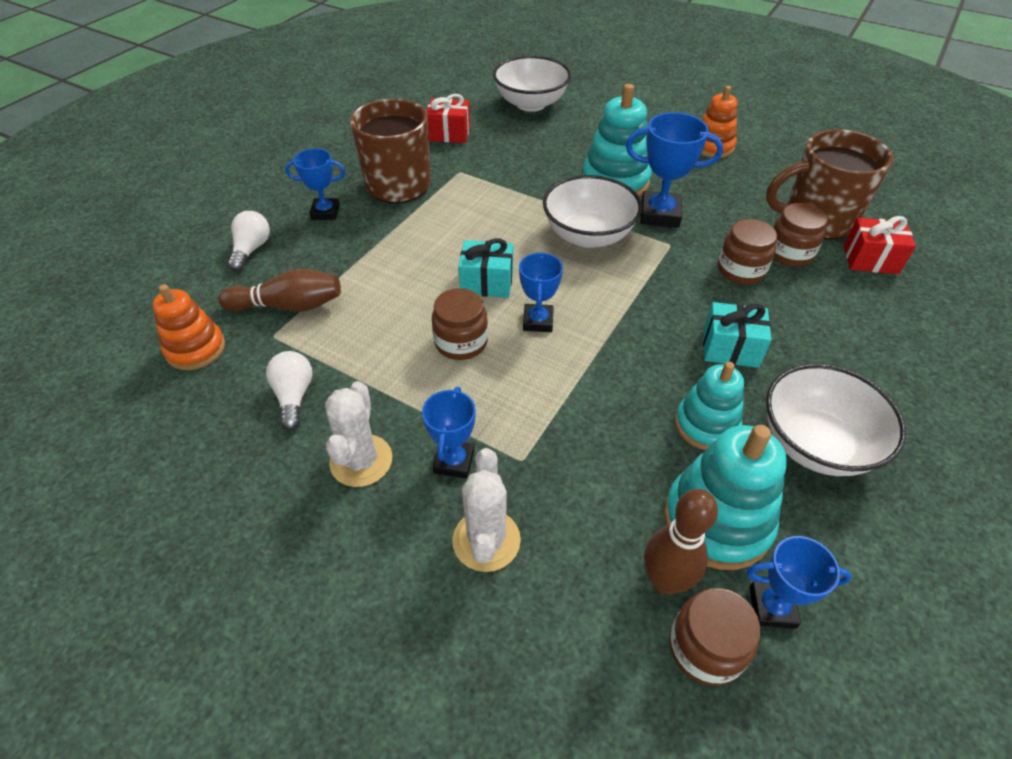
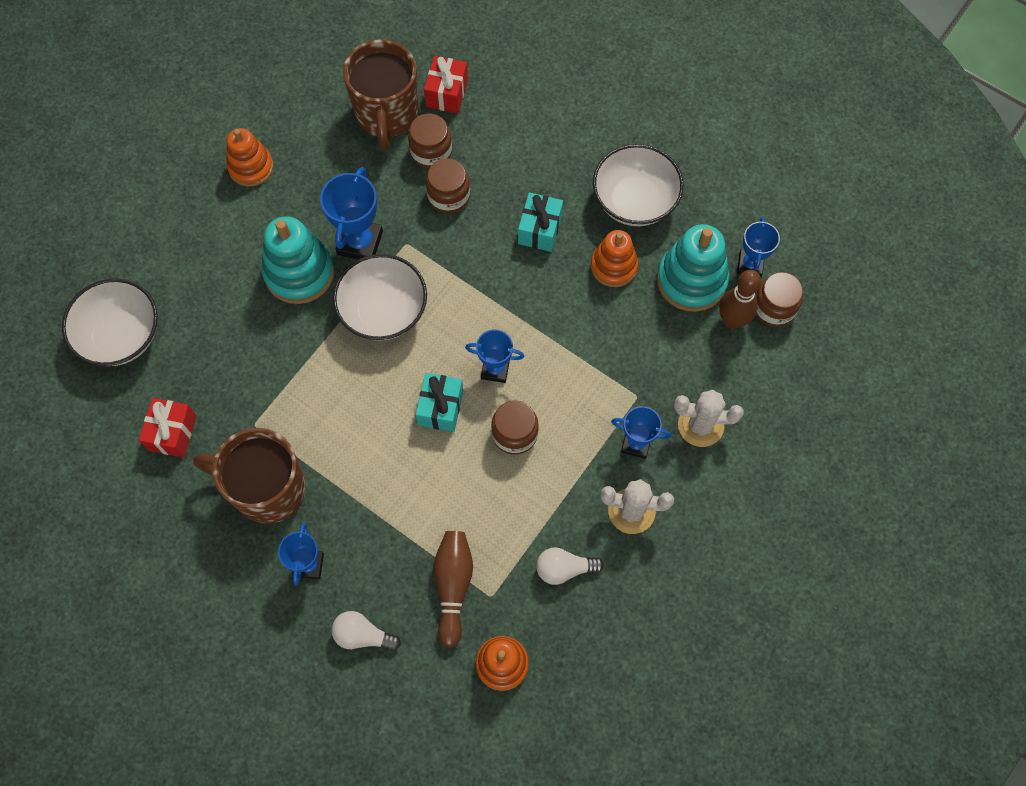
camera: 85 degrees left, 20 degrees up
(706, 425) = (613, 266): turquoise stacking toy -> orange stacking toy

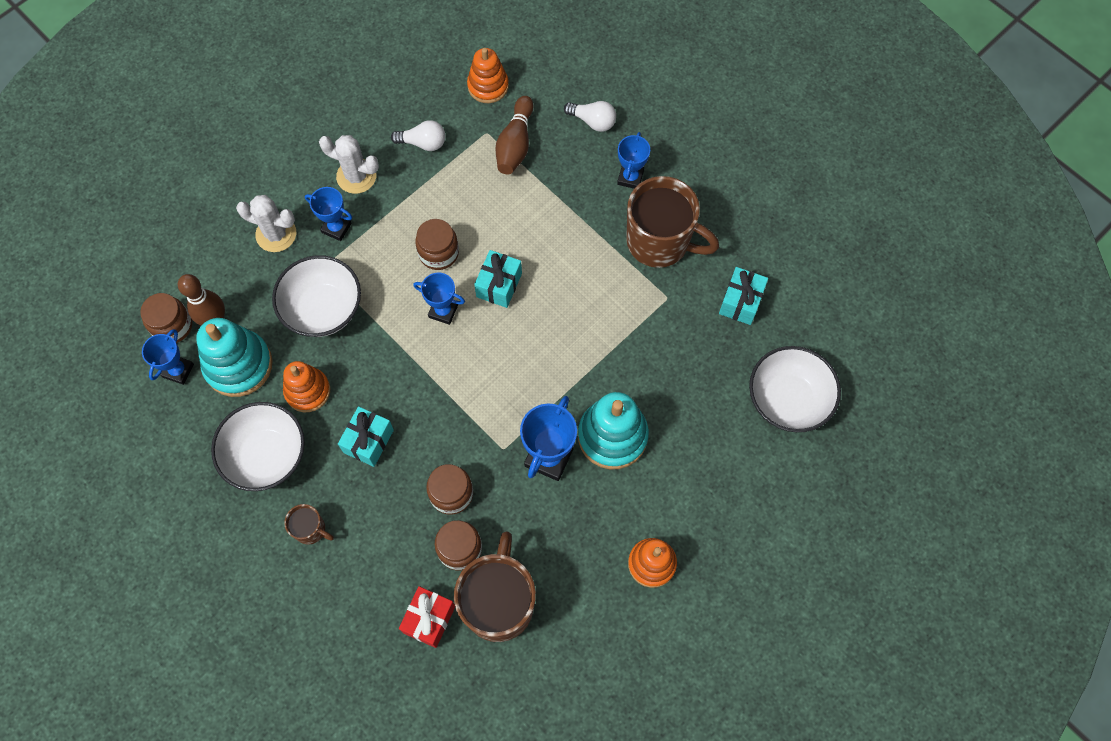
camera: 170 degrees left, 0 degrees up
(172, 433) = (740, 302): red gift -> turquoise gift
(383, 311) = (536, 383): white bowl -> white bowl (323, 309)
(572, 146) = (311, 529): none -> brown mug

